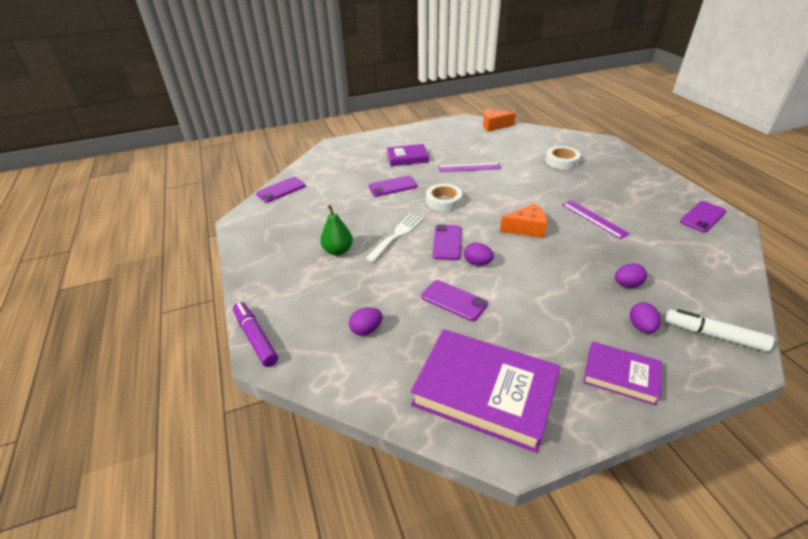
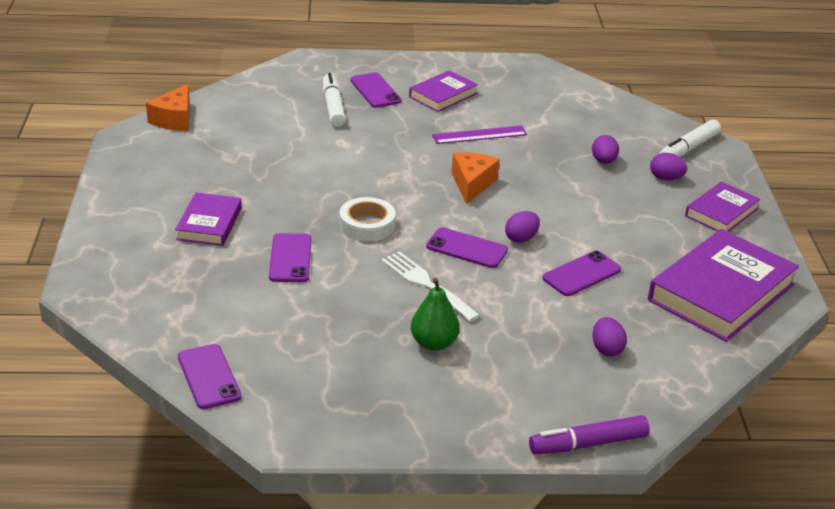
camera: 75 degrees left, 5 degrees down
(469, 167) = (289, 179): purple ruler -> none
(562, 161) = (333, 107): white tape -> white marker
(628, 194) = (443, 95): none -> purple book
(702, 217) = (516, 75): purple phone -> purple phone (375, 91)

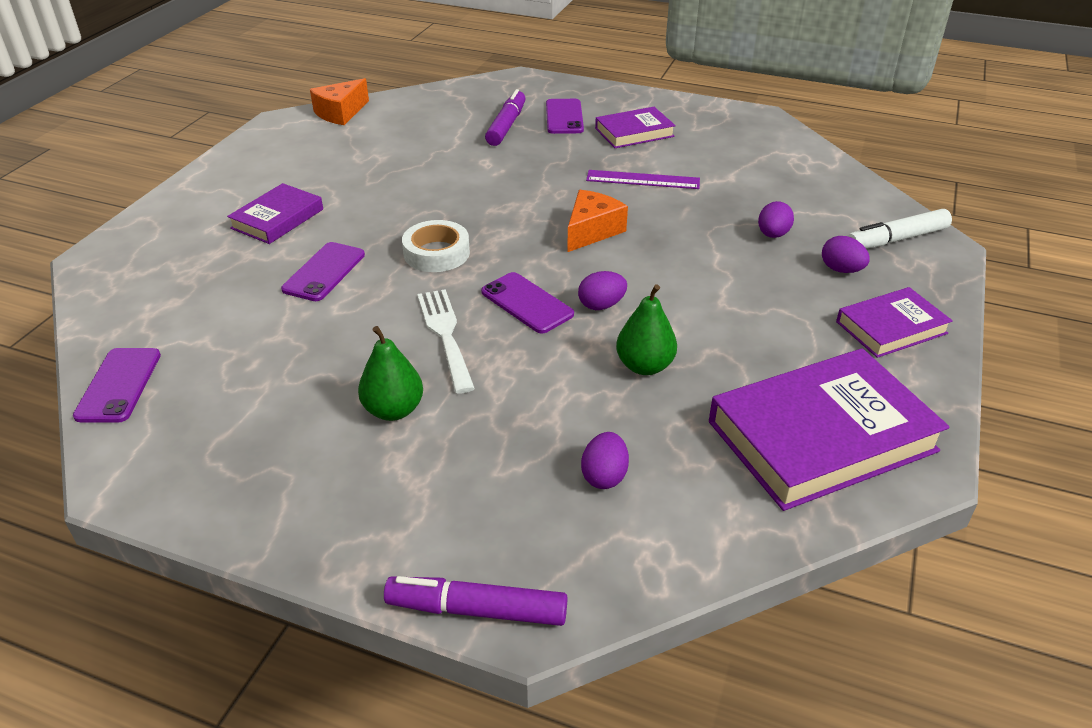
camera: 25 degrees right, 5 degrees up
(333, 107) = (506, 125): white marker -> purple marker
(581, 274) = (644, 366): purple phone -> green pear

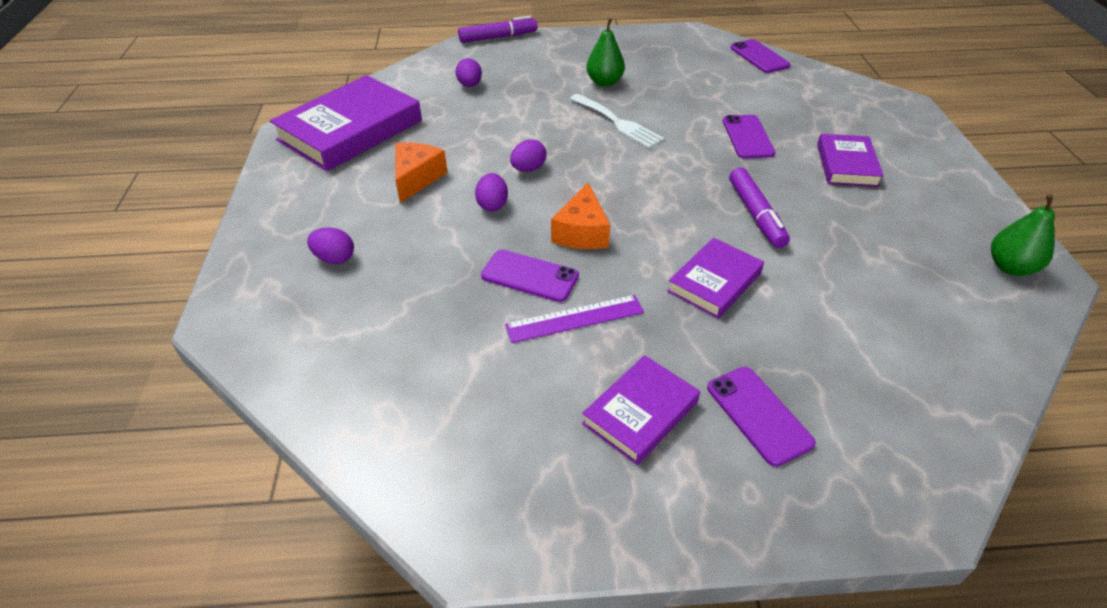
camera: 155 degrees right, 5 degrees up
(341, 113) = (1019, 314): orange cheese -> orange cheese (416, 178)
(436, 253) = (688, 173): white tape -> none
(506, 125) = (809, 364): purple marker -> purple marker (756, 214)
(526, 303) = (583, 155): purple phone -> purple phone (530, 276)
(644, 366) = (475, 139): green pear -> green pear (1010, 267)
(772, 235) = (406, 281): purple egg -> purple egg (492, 205)
(891, 327) = (294, 213): purple book -> purple book (714, 282)
(896, 239) = (272, 316): white marker -> none

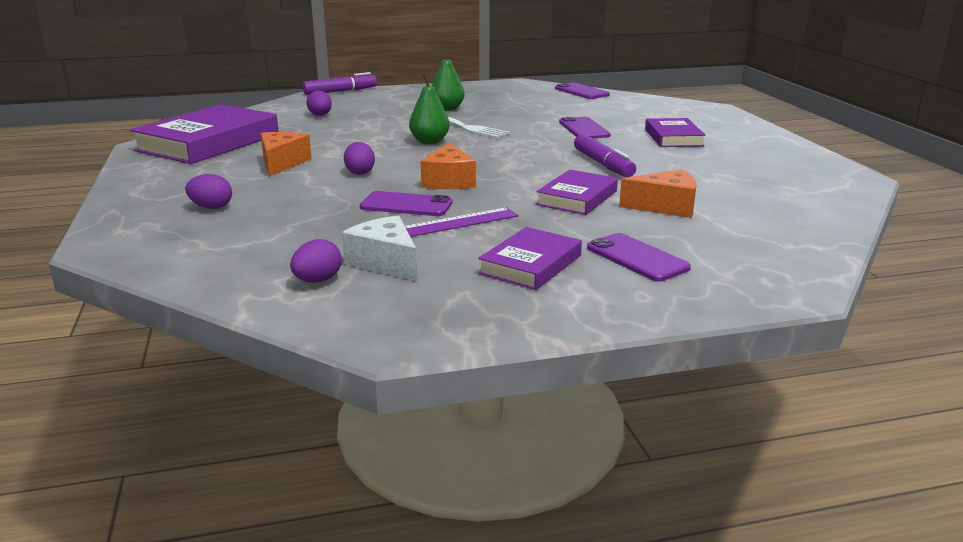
camera: 10 degrees left, 20 degrees down
(490, 388) = (385, 262): none -> white cheese
(528, 169) = (389, 153): purple egg -> purple egg (318, 280)
(810, 312) = (665, 207): none -> orange cheese
(1010, 267) = (824, 176): green pear -> green pear (429, 141)

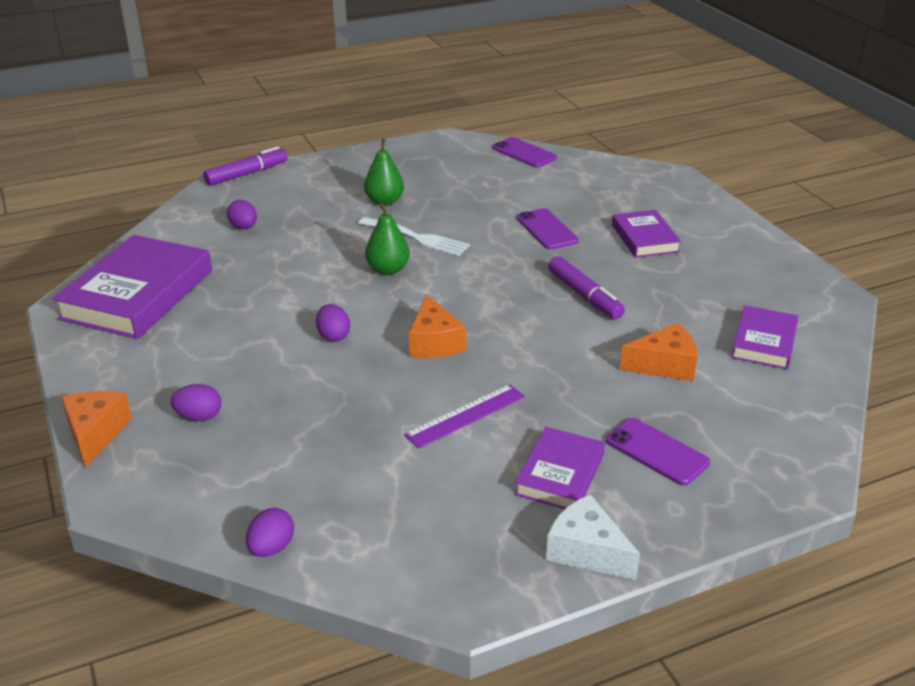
camera: 10 degrees left, 10 degrees up
(282, 163) = (240, 327): orange cheese -> orange cheese (95, 433)
(318, 280) = (363, 525): purple egg -> purple egg (271, 548)
(385, 262) = (419, 488): white cheese -> white cheese (587, 551)
(406, 205) = (405, 390): purple phone -> none
(577, 198) = (574, 359): purple book -> purple book (764, 342)

